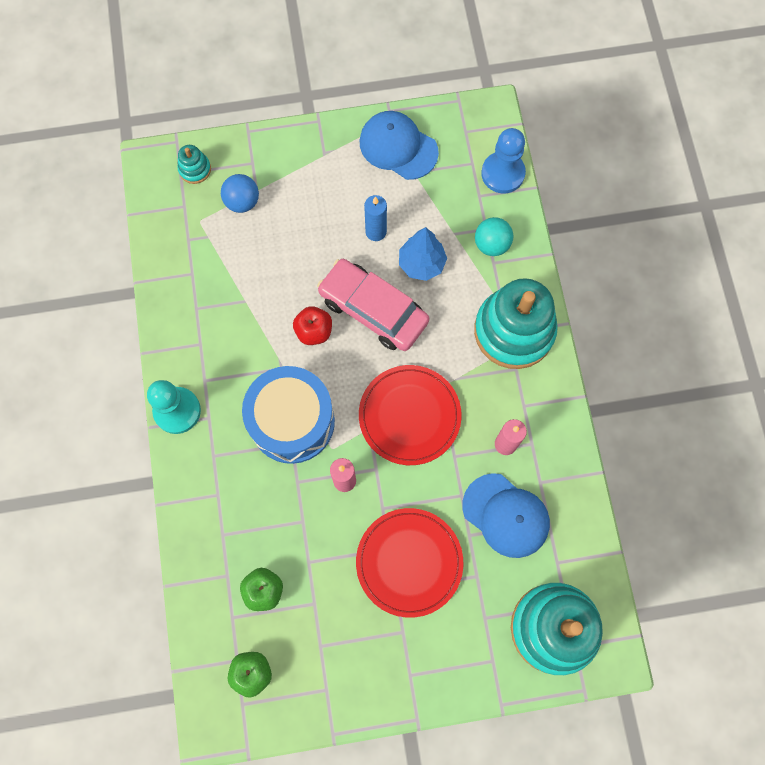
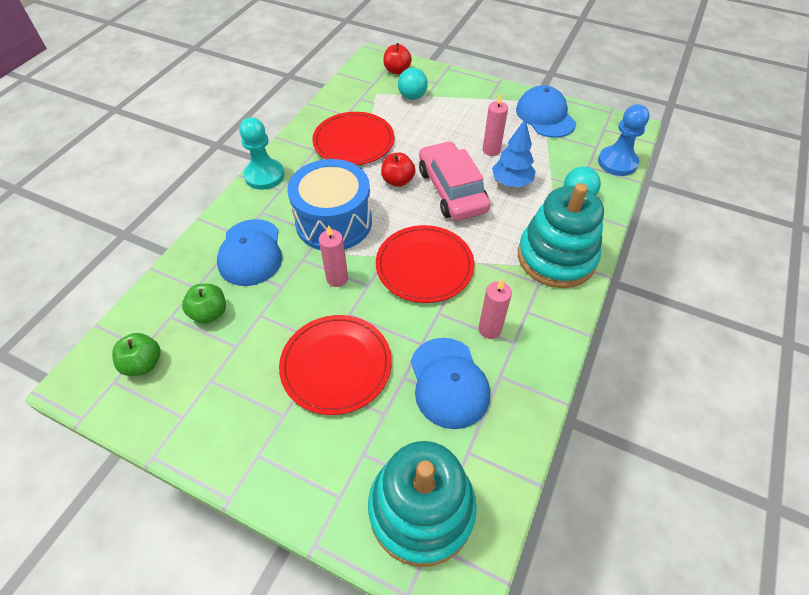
camera: 35 degrees right, 20 degrees down
(195, 169) = (397, 70): turquoise stacking toy -> red apple
(230, 307) = (353, 141): none -> red plate
(242, 202) = (412, 97): blue ball -> turquoise ball
(244, 507) = (250, 252): none -> blue cap
(376, 232) = (491, 150): blue candle -> pink candle

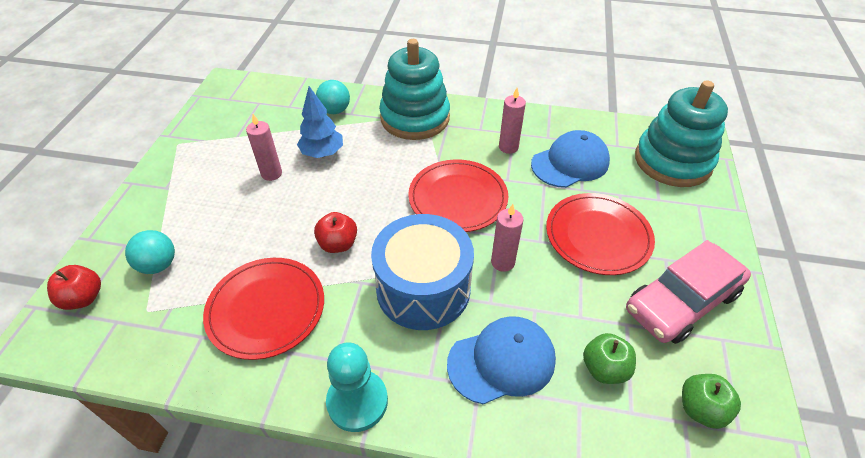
camera: 105 degrees left, 5 degrees down
(452, 190) = (344, 195): pink car -> pink car (681, 301)
(545, 116) = (206, 139): blue cap -> none
(617, 162) = (281, 90): blue pawn -> none

